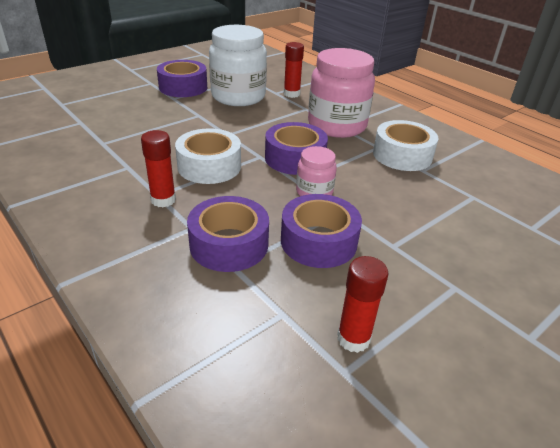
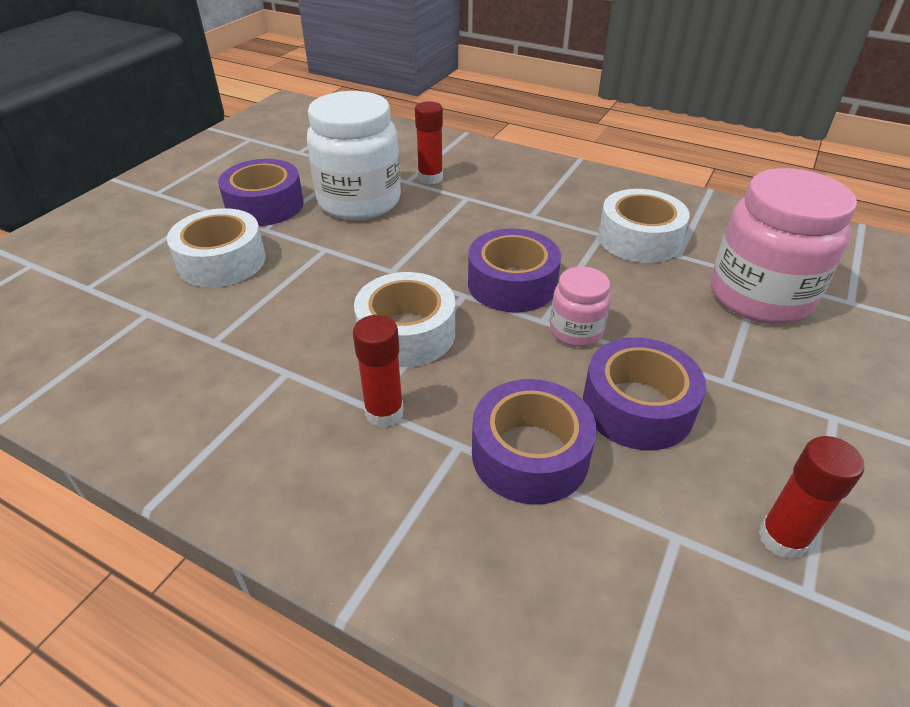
camera: 20 degrees left, 5 degrees up
(138, 108) = (222, 261): none -> white tape
(337, 126) = (527, 215): pink jar -> pink jar (760, 296)

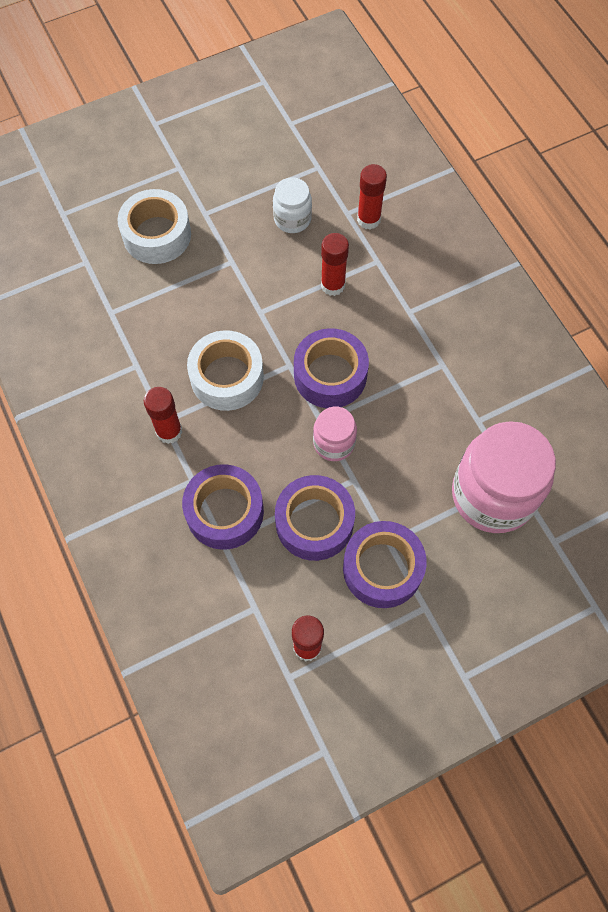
camera: 35 degrees right, 25 degrees up
(265, 205) = (221, 184): purple tape -> purple tape (382, 568)
(359, 201) = (292, 219): white jar -> white jar, size x0.50
(444, 226) = (333, 285): none -> red glue stick
(639, 239) = (466, 387): white tape -> none

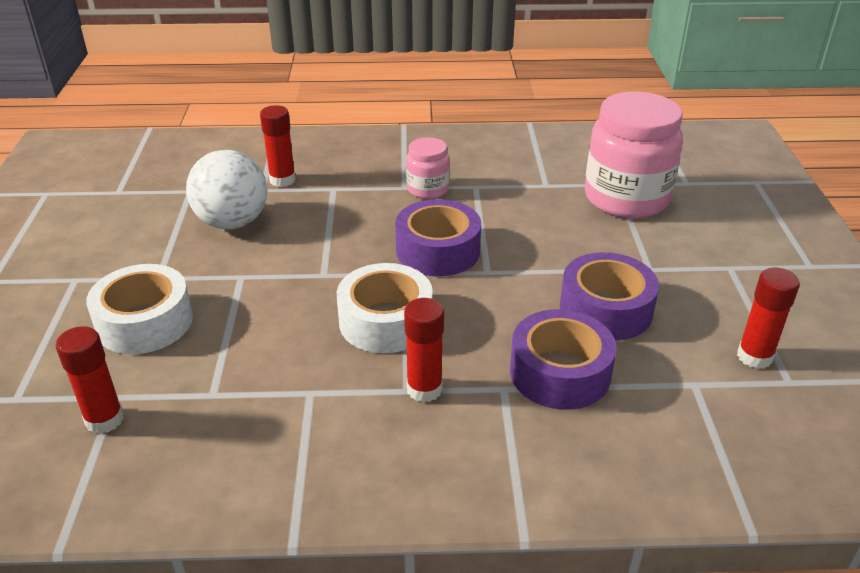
camera: 65 degrees left, 30 degrees down
(292, 219) = (232, 222): white jar -> white ball
(333, 285) = (335, 220): red glue stick -> red glue stick (104, 420)
(334, 443) = (518, 270): pink jar -> pink jar (427, 189)
(382, 568) = (678, 280): purple tape -> none

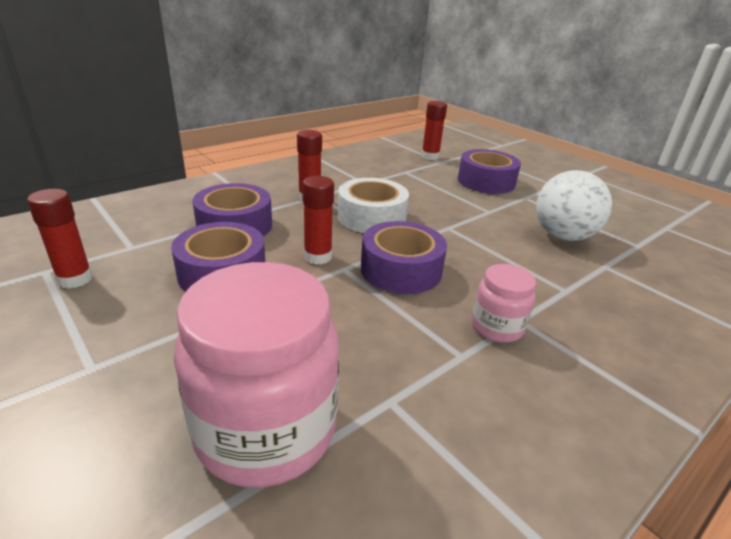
camera: 140 degrees right, 5 degrees down
(144, 322) = (486, 181): white tape -> purple tape
(282, 180) = (612, 280): red glue stick -> red glue stick (318, 257)

